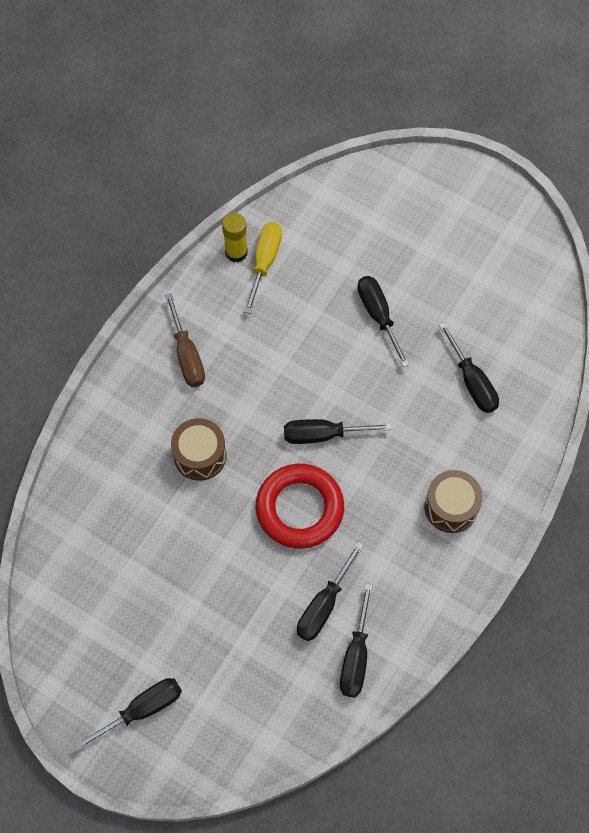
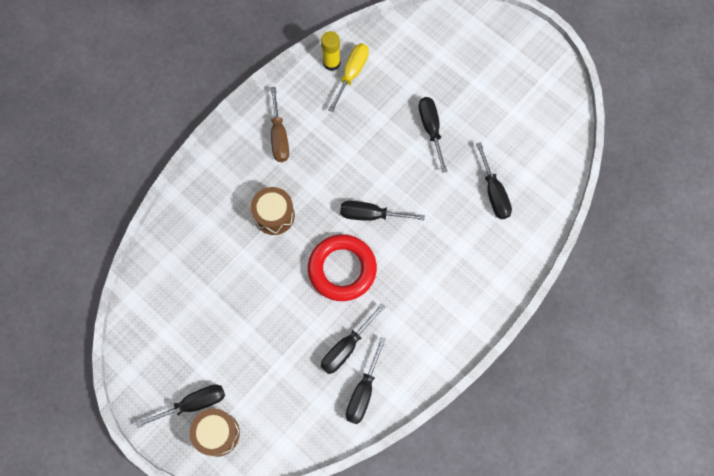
camera: 10 degrees right, 5 degrees up
(451, 507) = (458, 288): brown drum -> brown drum (217, 433)

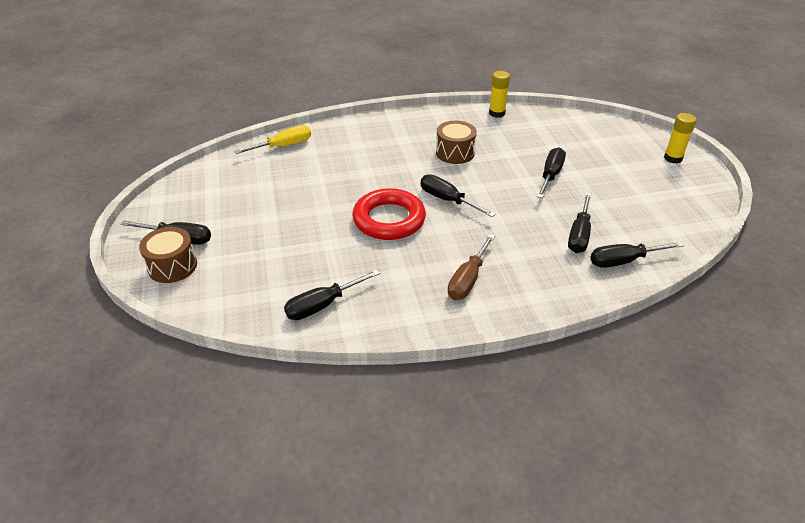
camera: 35 degrees right, 30 degrees down
(274, 215) = (367, 167): brown drum -> brown drum (455, 153)
(279, 136) = (416, 131): brown screwdriver -> brown screwdriver (468, 279)
(346, 347) = (340, 268): black screwdriver -> black screwdriver (624, 261)
(351, 74) = (508, 124): yellow screwdriver -> yellow screwdriver (283, 146)
(512, 43) = (673, 158): none -> yellow glue stick

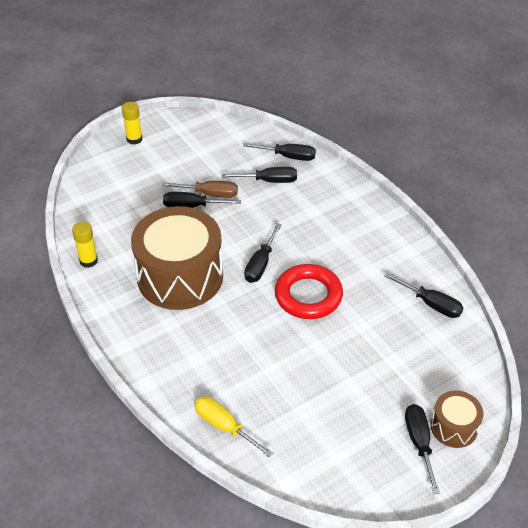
camera: 110 degrees left, 5 degrees up
(455, 153) = (180, 276): brown drum -> brown drum, size x2.12
(468, 279) = (354, 231): brown screwdriver -> brown screwdriver (209, 194)
(624, 261) = (288, 156): black screwdriver -> black screwdriver turned 45 degrees counterclockwise

